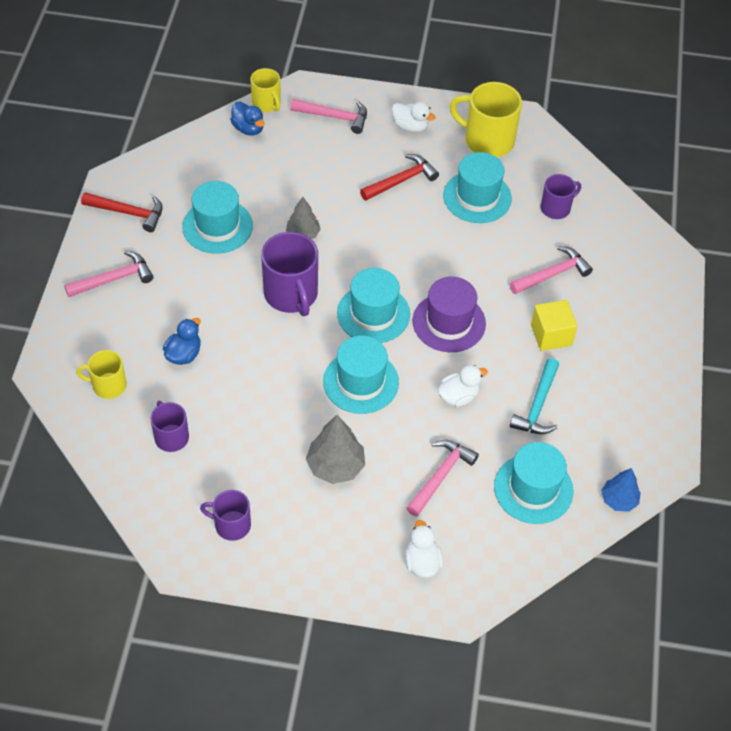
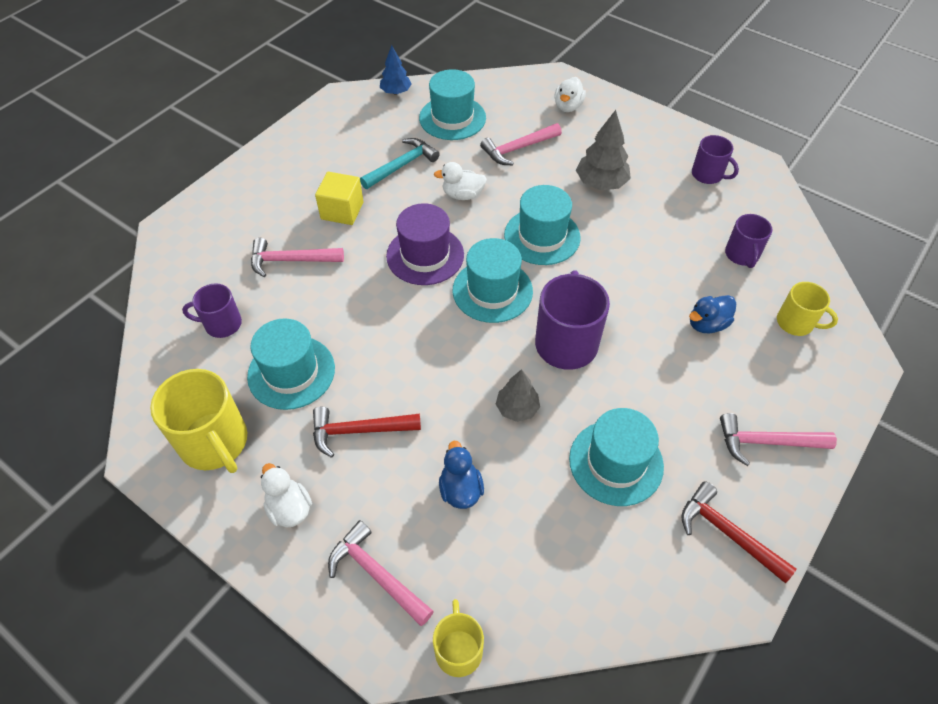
camera: 150 degrees left, 0 degrees up
(248, 128) = (508, 610): blue duck -> blue duck (460, 489)

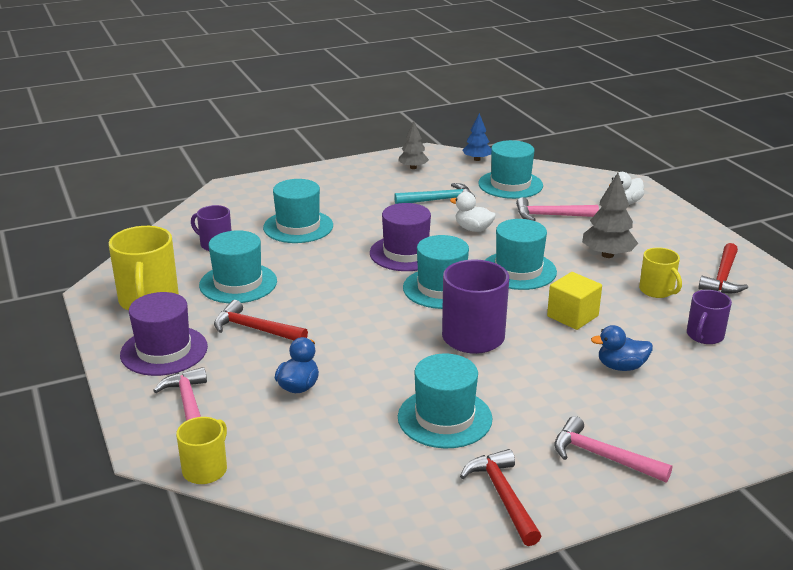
camera: 30 degrees right, 25 degrees down
(289, 508) = (164, 351): white duck -> purple hat
(290, 260) = (298, 227): pink hammer -> turquoise hat
(342, 211) = (365, 212): yellow cube -> yellow cube (572, 316)
(517, 408) = (392, 359): grey tree -> grey tree (413, 167)
(708, 175) = (723, 277): purple mug -> red hammer
(796, 323) = (716, 394): yellow mug -> yellow mug (657, 291)

